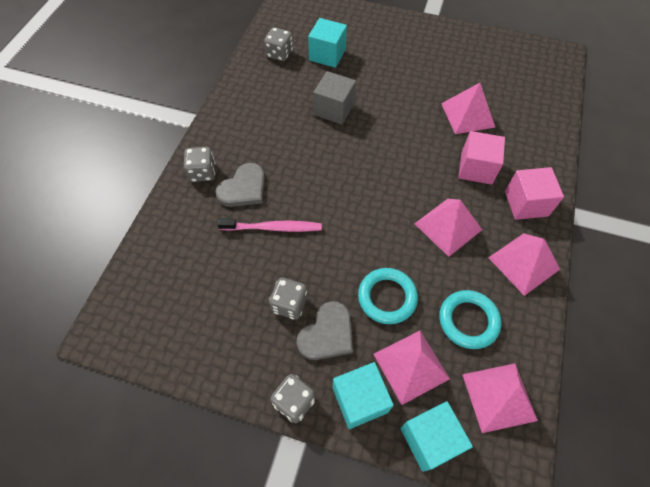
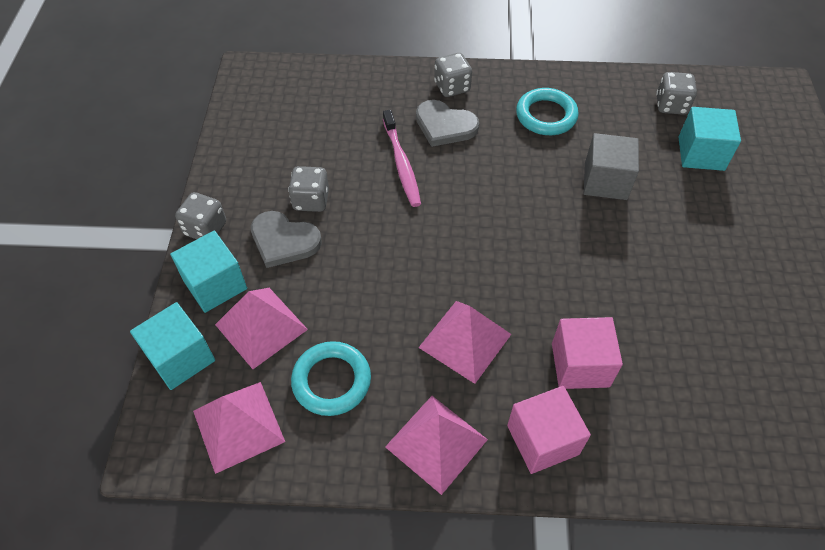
camera: 75 degrees right, 5 degrees down
(387, 297) = (342, 289): turquoise ring -> turquoise ring (546, 115)
(467, 115) = (680, 342): pink pyramid -> none

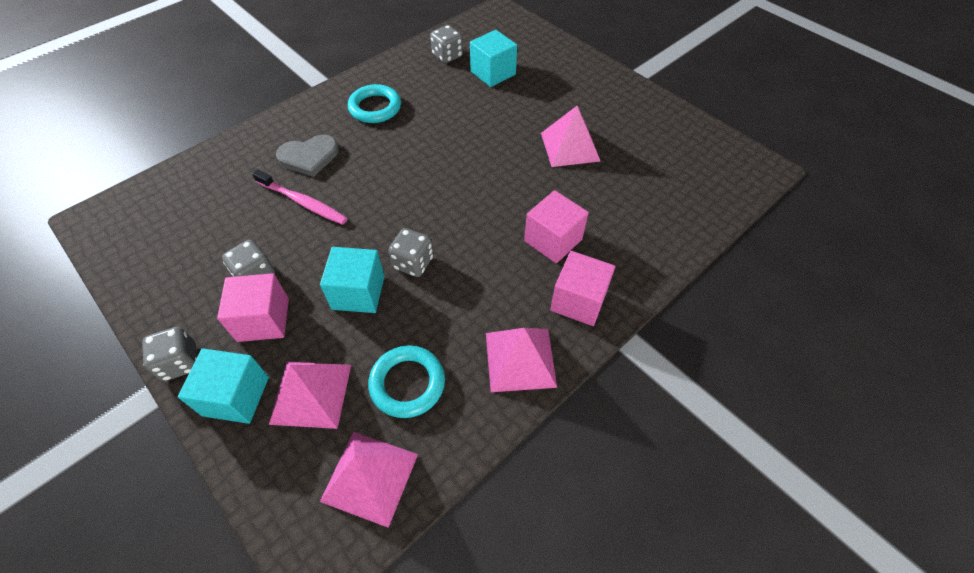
camera: 45 degrees left, 0 degrees up
(180, 358) = (264, 474): turquoise cube -> turquoise cube (358, 292)
(284, 241) = (263, 319): grey heart -> pink cube
(452, 87) = (287, 129): grey dice -> grey dice (413, 263)
(465, 340) = (470, 282): pink pyramid -> pink pyramid (570, 146)
(605, 181) = (455, 123): grey cube -> none

